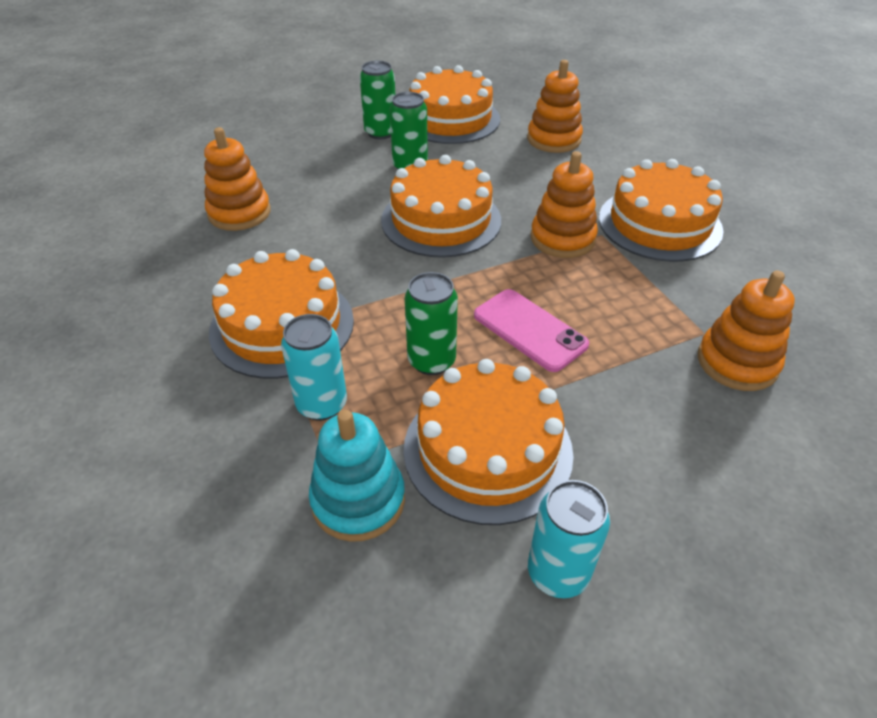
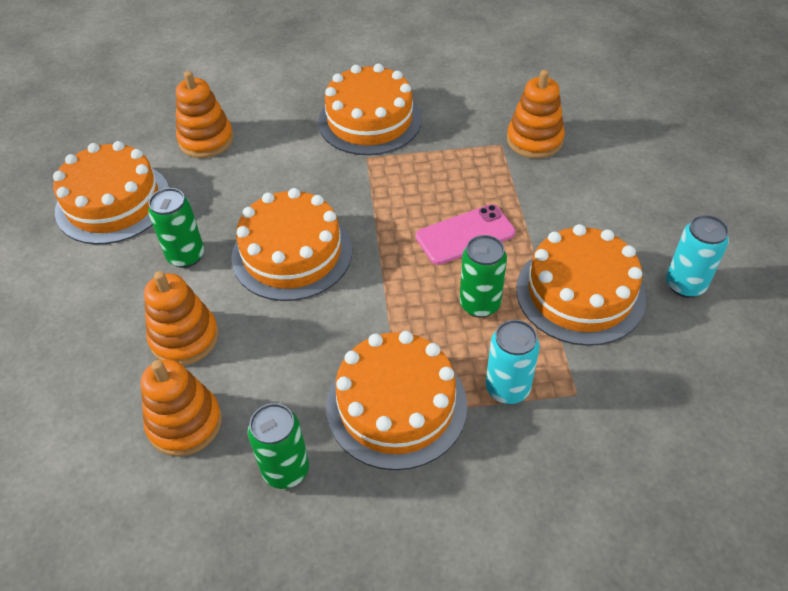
camera: 70 degrees left, 5 degrees up
(358, 500) = (610, 380): turquoise stacking toy -> none
(380, 133) = (99, 266): green can -> green can (286, 470)
(562, 238) = (360, 181): orange stacking toy -> orange stacking toy (184, 338)

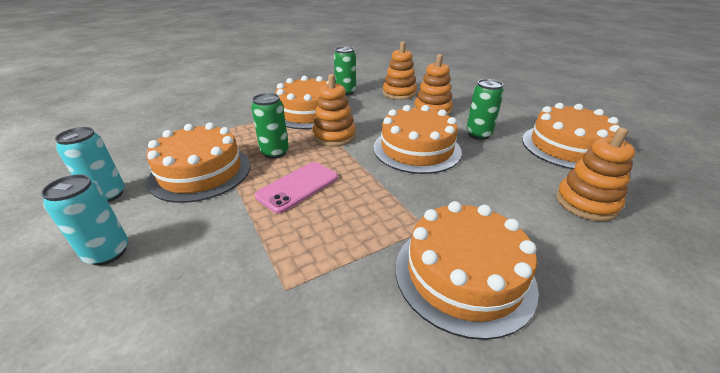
camera: 155 degrees right, 15 degrees down
(507, 389) = (251, 126): turquoise can -> turquoise can (108, 252)
(534, 140) = (239, 310): orange stacking toy -> orange stacking toy (334, 136)

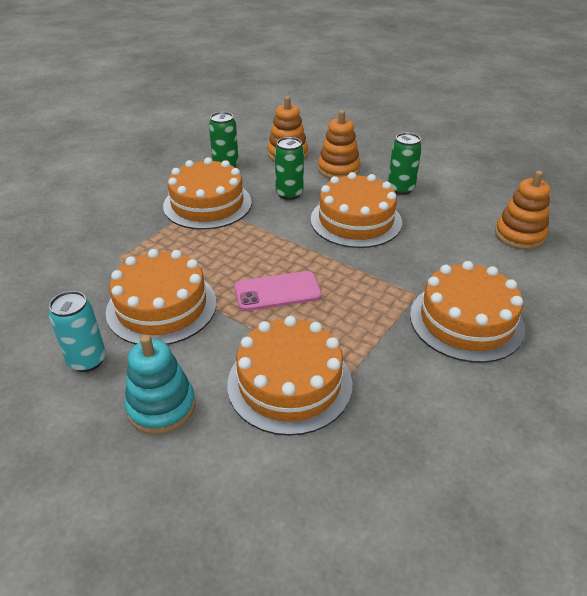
camera: 25 degrees left, 5 degrees up
(108, 252) = (161, 407): turquoise can -> turquoise stacking toy
(275, 152) = (218, 263): green can -> green can (289, 194)
(298, 187) = (277, 291): pink phone -> pink phone turned 60 degrees clockwise
(334, 136) = (263, 227): orange stacking toy -> none
(567, 147) = (482, 183): orange cake -> orange cake (289, 383)

